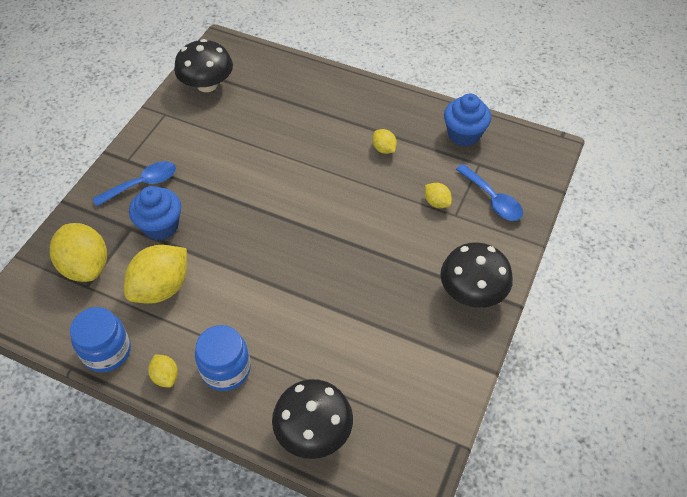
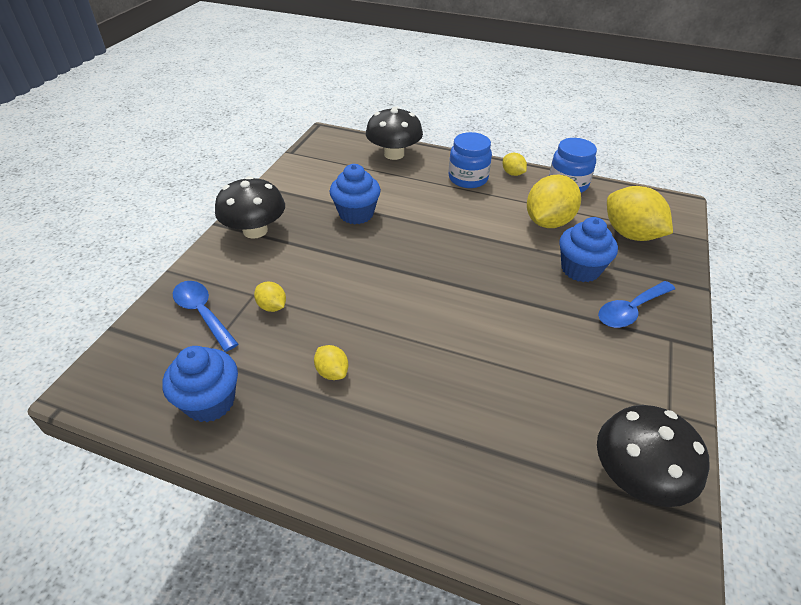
camera: 175 degrees right, 10 degrees down
(366, 311) = (356, 214): none -> blue cupcake

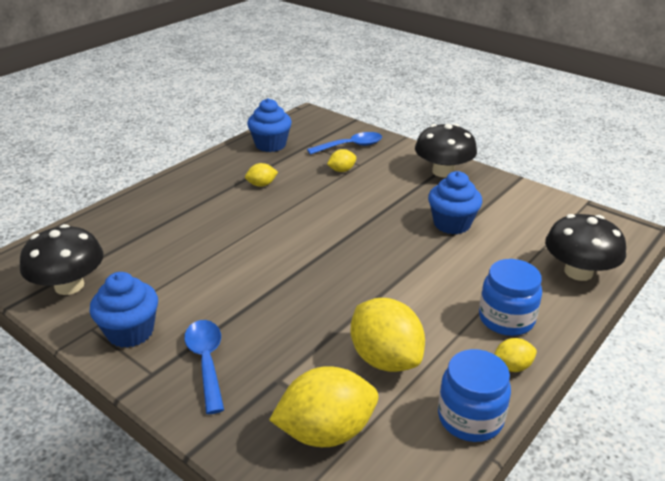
camera: 110 degrees right, 10 degrees down
(580, 269) = (288, 350): blue cupcake -> blue cupcake (130, 332)

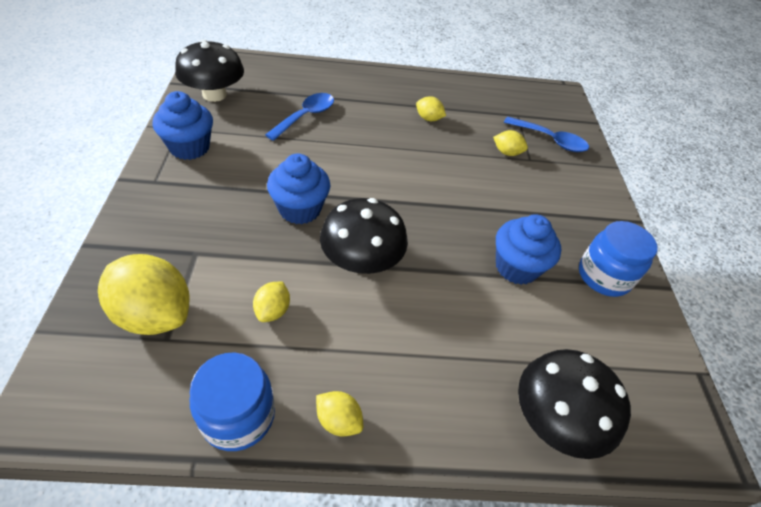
camera: 45 degrees right, 15 degrees up
(206, 361) = (187, 202): blue spoon -> blue spoon (305, 116)
(270, 145) = (488, 95): blue cupcake -> blue cupcake (300, 209)
(385, 358) = (273, 310): yellow lemon -> yellow lemon, size x0.49
(443, 171) = (594, 220): black mushroom -> black mushroom (361, 260)
(506, 319) = (409, 382): blue jar -> blue jar (603, 276)

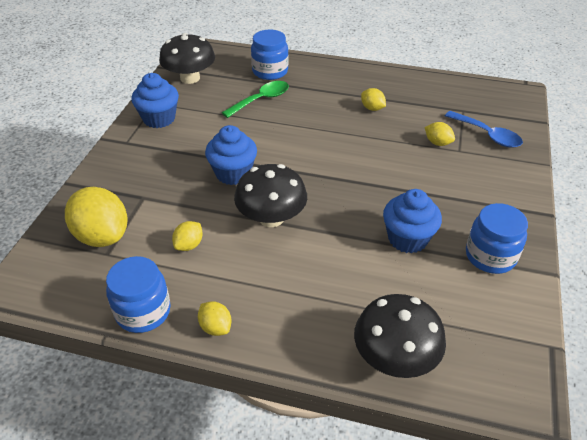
camera: 20 degrees right, 5 degrees down
(305, 116) = (261, 100): blue spoon -> green spoon
(306, 82) = (270, 71): none -> blue jar

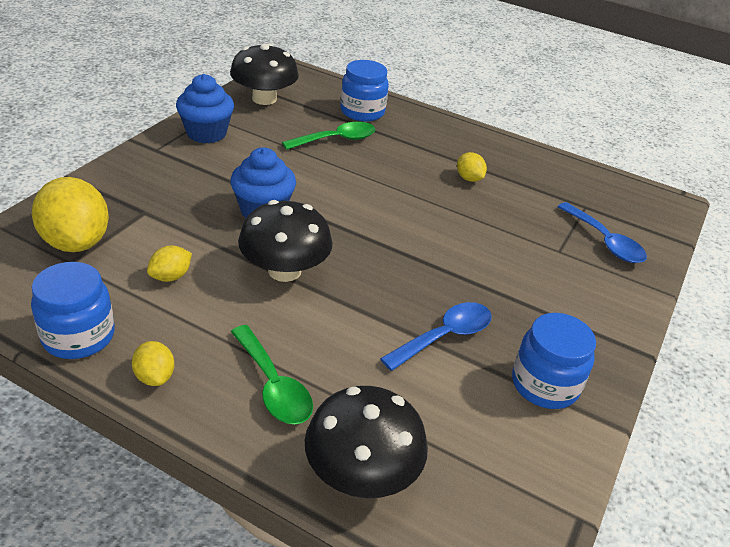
camera: 10 degrees right, 5 degrees down
(304, 310) = (273, 385): none -> green spoon
(407, 239) = (444, 336): blue cupcake -> blue spoon
(437, 143) = (535, 236): yellow lemon -> none

